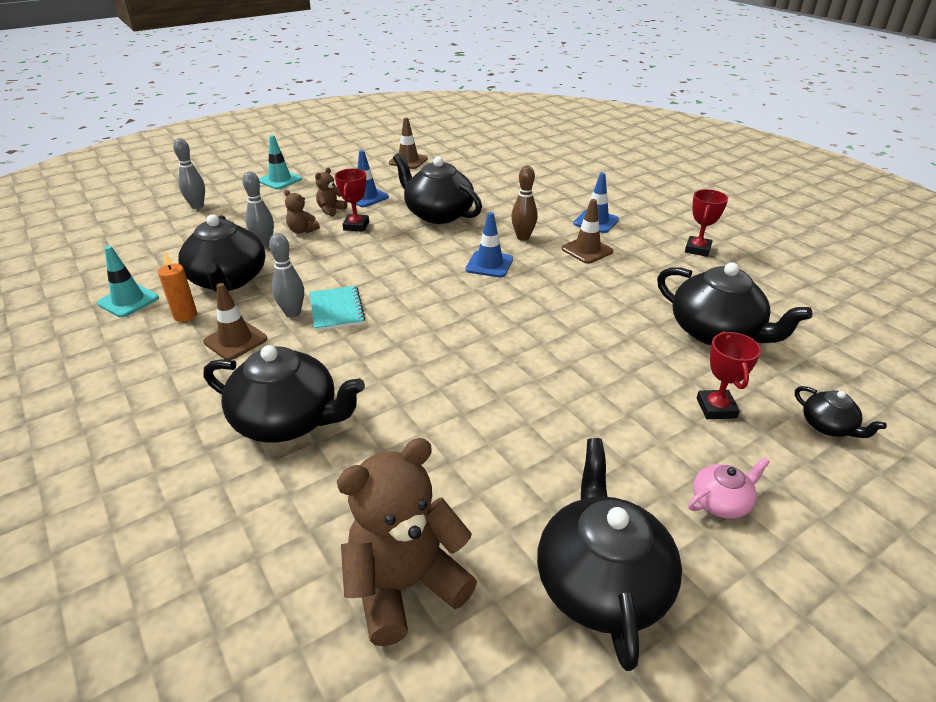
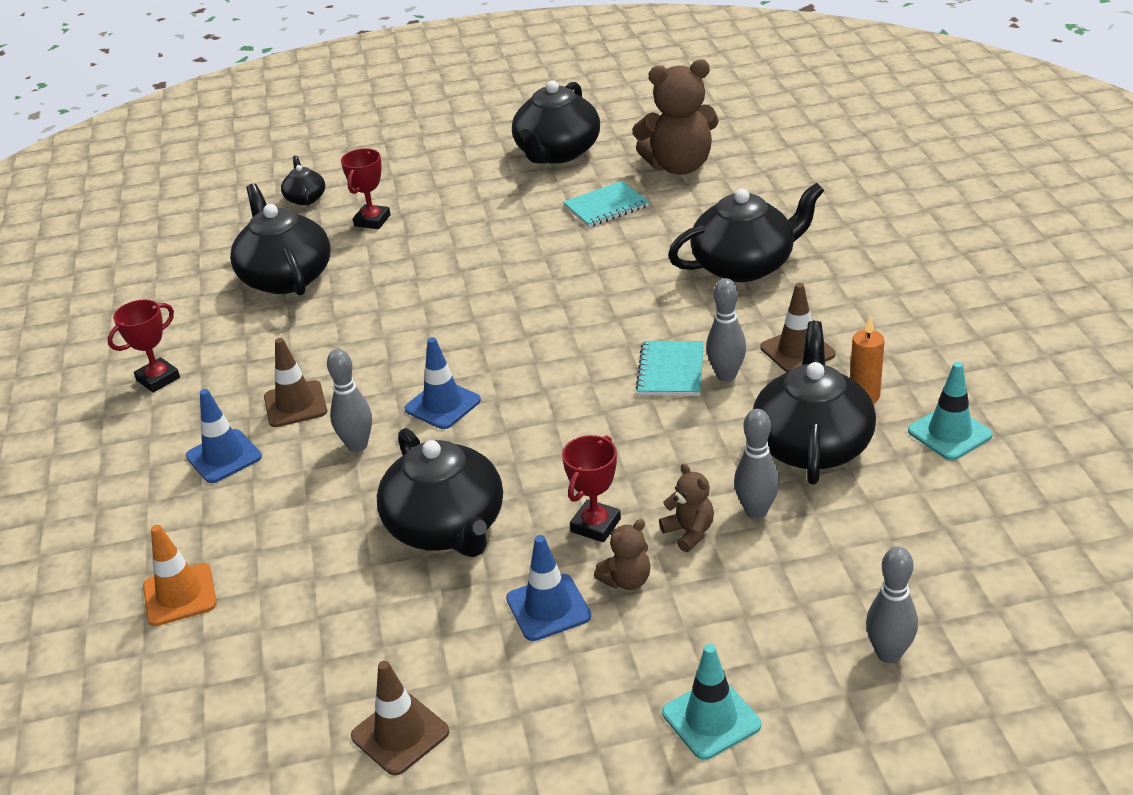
camera: 155 degrees left, 0 degrees up
(288, 420) = (744, 265): black teapot -> black teapot turned 120 degrees clockwise
(471, 479) = (606, 206): none -> turquoise notebook
(523, 237) = (357, 445): brown bowling pin -> grey bowling pin
(545, 177) = (180, 595): none -> orange traffic cone
(721, 502) = (441, 173): pink teapot -> none

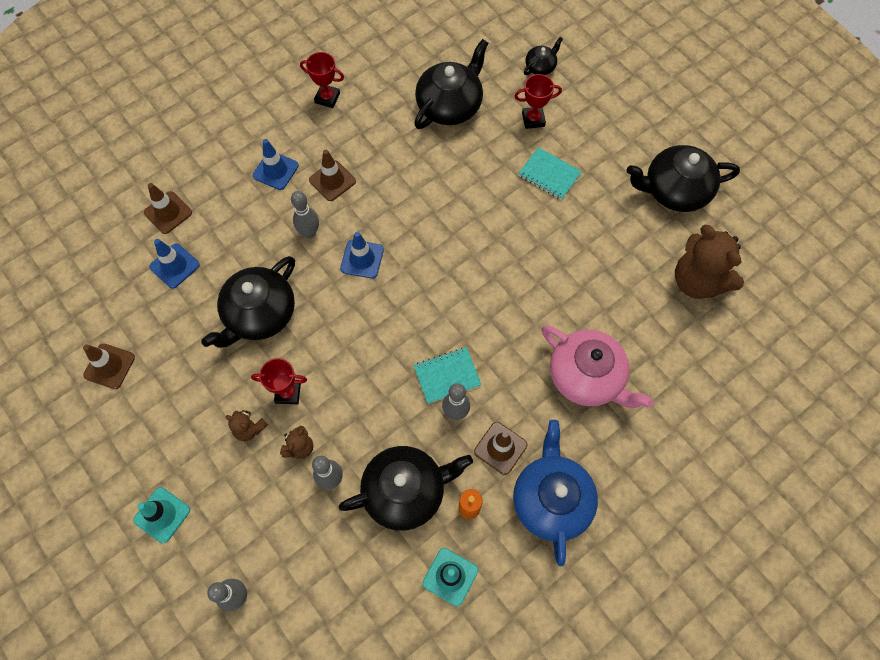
camera: 60 degrees right, 30 degrees up
(180, 595) = (168, 213): orange traffic cone -> brown traffic cone
(548, 608) = (215, 396): blue traffic cone -> blue traffic cone (174, 266)
(606, 206) = (618, 254): turquoise notebook -> turquoise notebook (549, 174)
(744, 265) = (587, 377): black teapot -> pink teapot
(886, 328) = (551, 499): none -> blue teapot

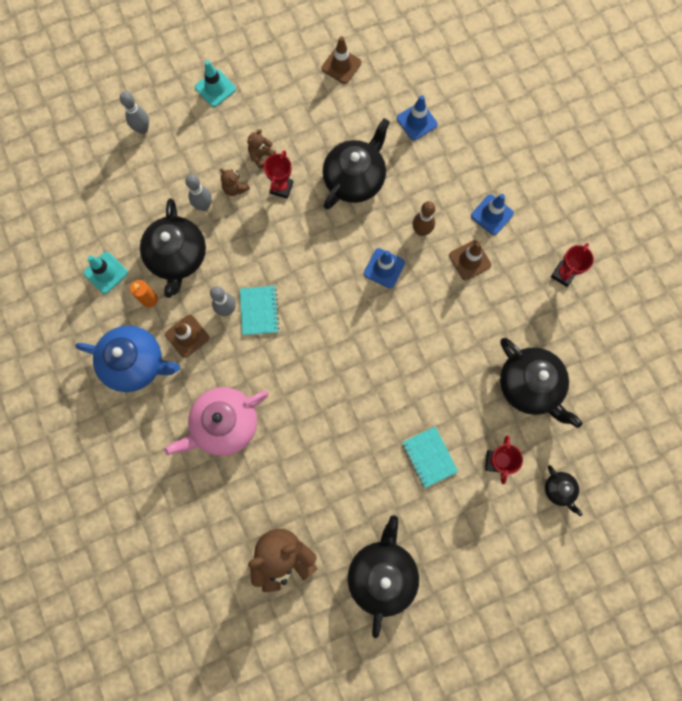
camera: 105 degrees right, 10 degrees up
(168, 213) = (469, 123): brown traffic cone -> none
(259, 314) = (355, 178): black teapot -> black teapot turned 75 degrees clockwise
(309, 232) = (421, 231): grey bowling pin -> brown bowling pin
(549, 174) = (429, 457): turquoise notebook -> turquoise notebook turned 75 degrees counterclockwise

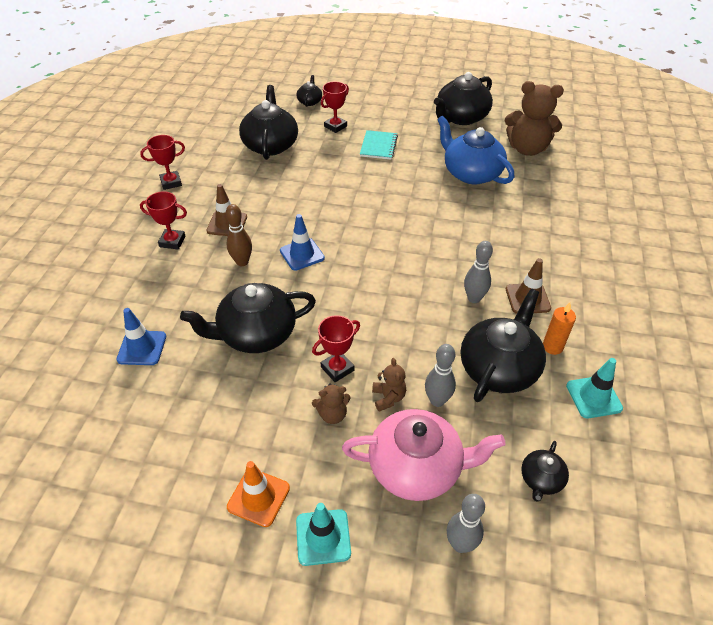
camera: 145 degrees left, 30 degrees down
(116, 192) = (541, 479): none -> black teapot
(135, 363) = (593, 304): blue teapot -> blue teapot (471, 173)
(224, 424) = (528, 228): pink teapot -> pink teapot (417, 467)
(259, 311) = (443, 282): turquoise notebook -> none
(264, 85) = (258, 497): none -> orange traffic cone
(341, 65) = (148, 459): brown traffic cone -> none
(492, 215) = (172, 241): blue traffic cone -> red trophy

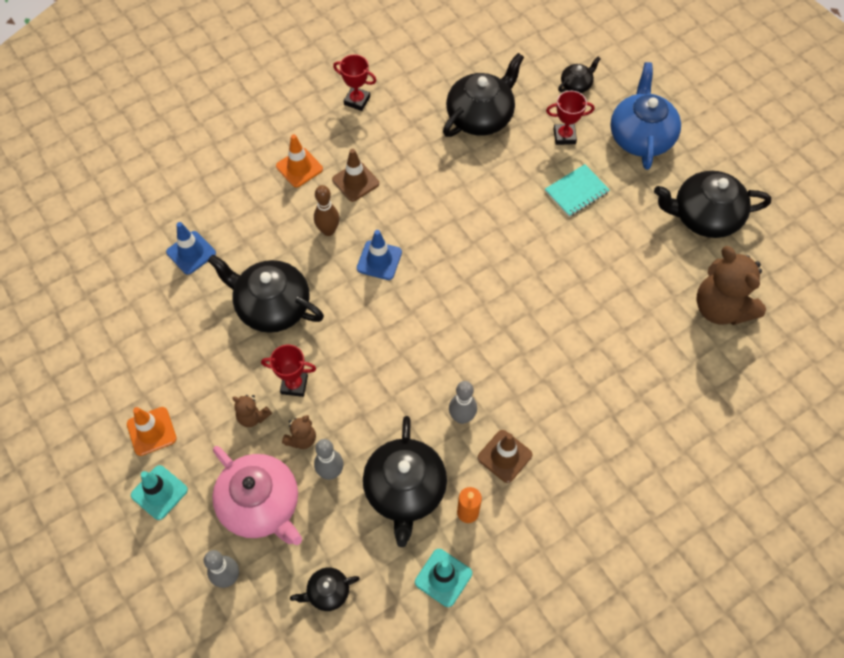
camera: 45 degrees right, 15 degrees up
(172, 241) = (299, 168): red trophy -> orange traffic cone
(471, 173) = (625, 292): blue teapot -> blue teapot (640, 136)
(499, 368) = (405, 490): black teapot -> black teapot turned 105 degrees clockwise

